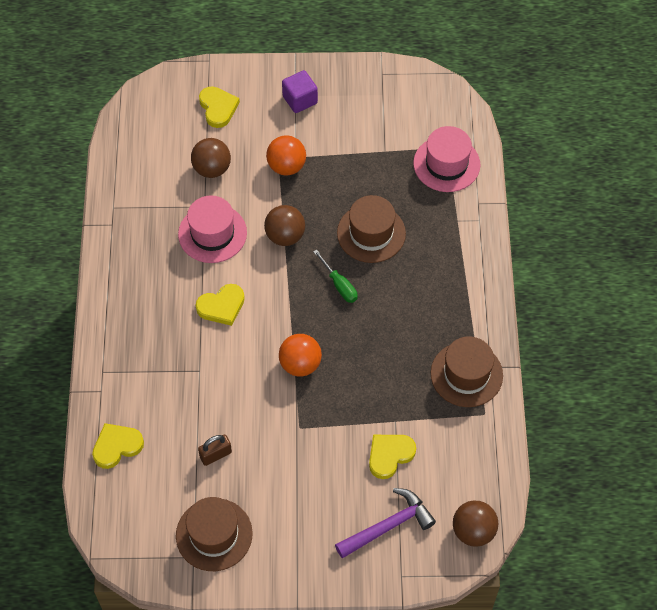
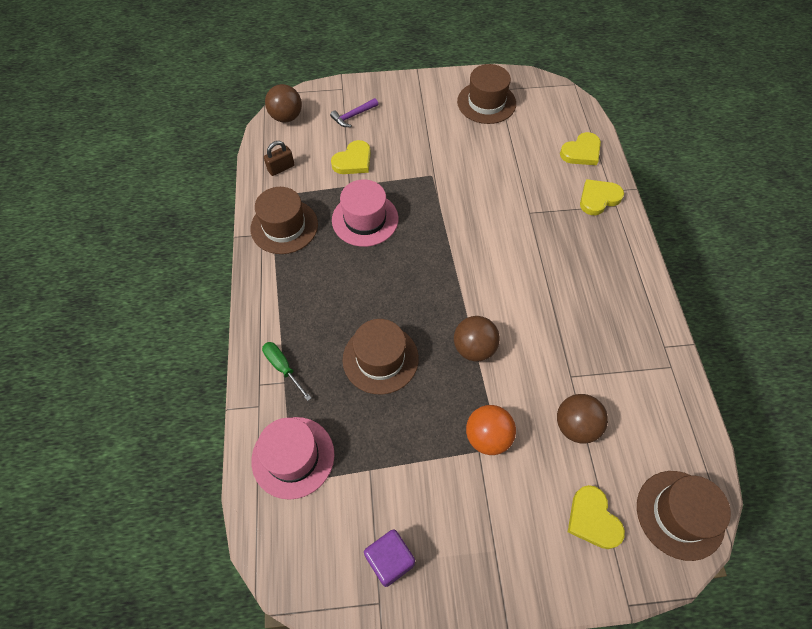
camera: 175 degrees right, 0 degrees up
(151, 106) = (680, 514): none -> brown hat
(212, 233) = (553, 345): pink hat -> pink hat (365, 219)
(215, 454) = (498, 152): brown padlock -> brown padlock (281, 168)
(221, 306) = (523, 270): yellow heart -> yellow heart (598, 198)
(300, 100) = (487, 543): purple cube -> purple cube (390, 560)
(300, 364) = (438, 224): orange ball -> none
(339, 285) = (409, 299): green screwdriver -> green screwdriver (283, 368)
(388, 526) = (353, 116): purple hammer -> purple hammer, size x0.62

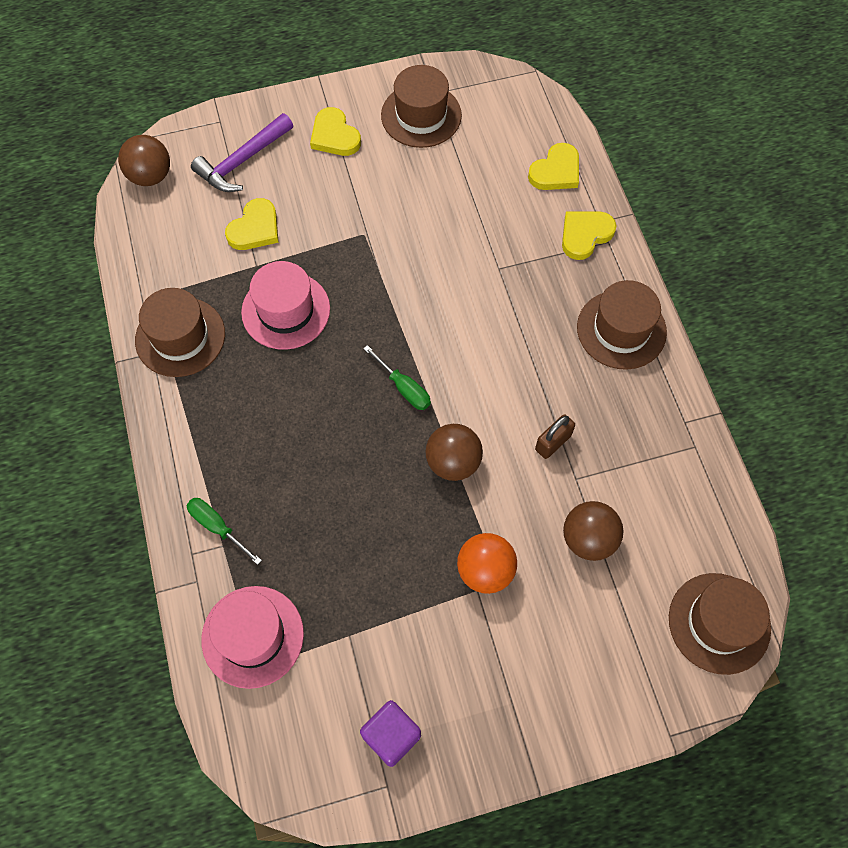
camera: 10 degrees left, 5 degrees up
(281, 168) = (158, 253): brown padlock -> brown padlock (553, 442)
(353, 116) = (243, 161): purple hammer -> purple hammer, size x1.61
(380, 359) = (338, 495): brown hat -> brown hat (621, 329)
(444, 287) = (403, 387): none -> green screwdriver
(593, 519) = (620, 646): yellow heart -> yellow heart (334, 136)

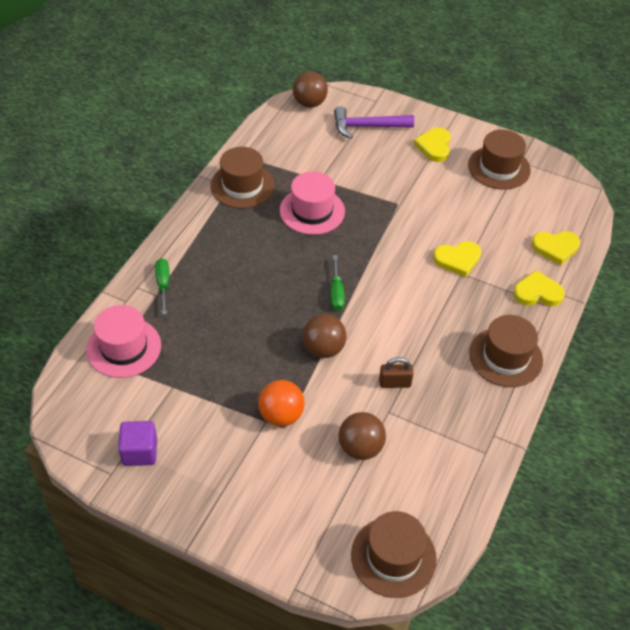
camera: 40 degrees right, 15 degrees down
(255, 228) = (338, 162): yellow heart -> yellow heart (457, 259)

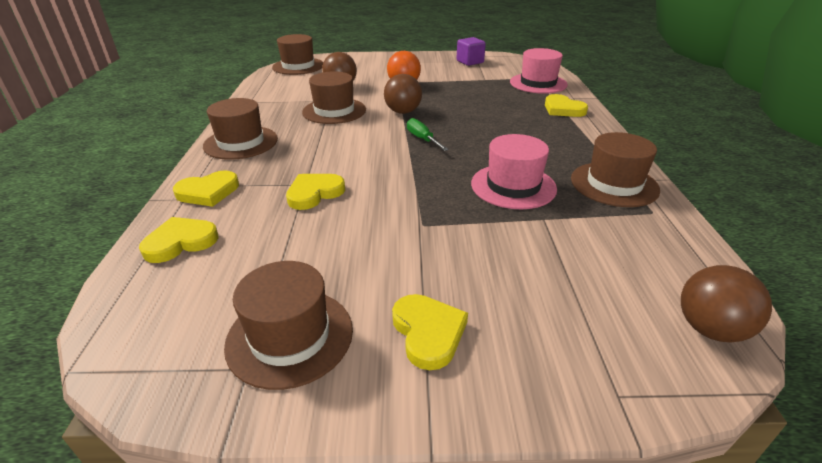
camera: 155 degrees right, 15 degrees down
(163, 285) = (563, 109): green screwdriver -> yellow heart
(367, 127) = (570, 323): purple hammer -> none
(394, 383) = (334, 111): brown padlock -> brown hat

